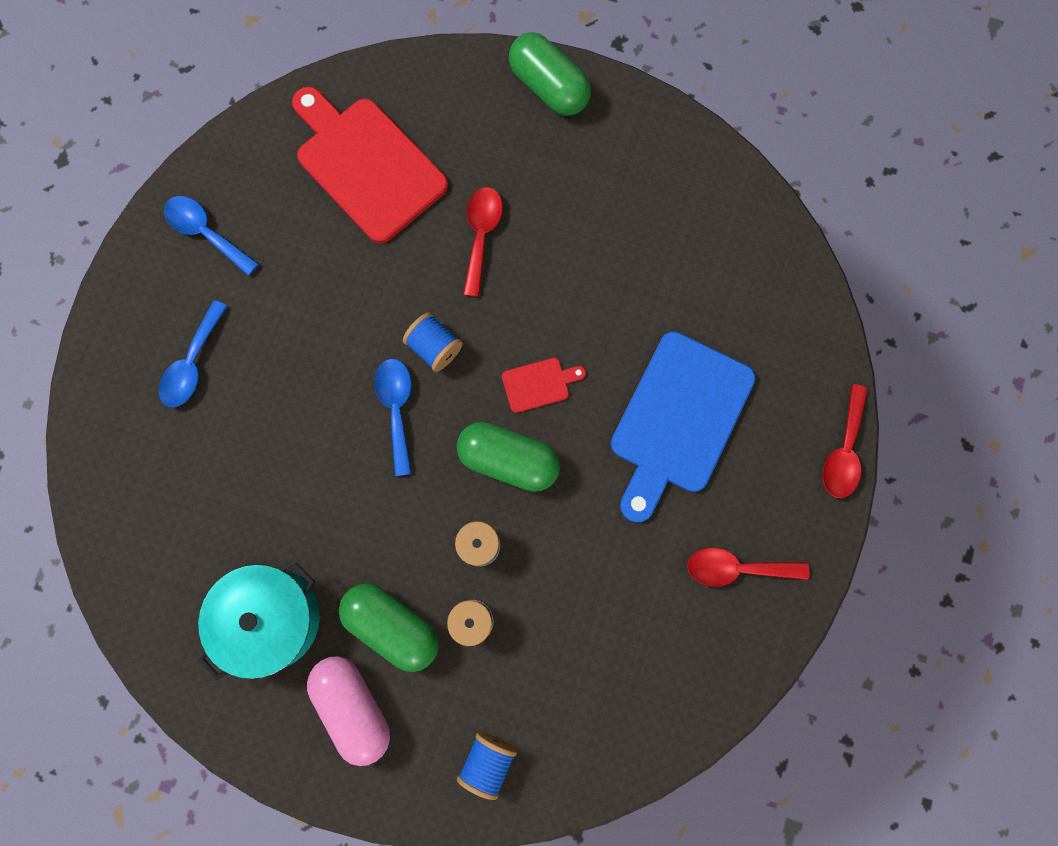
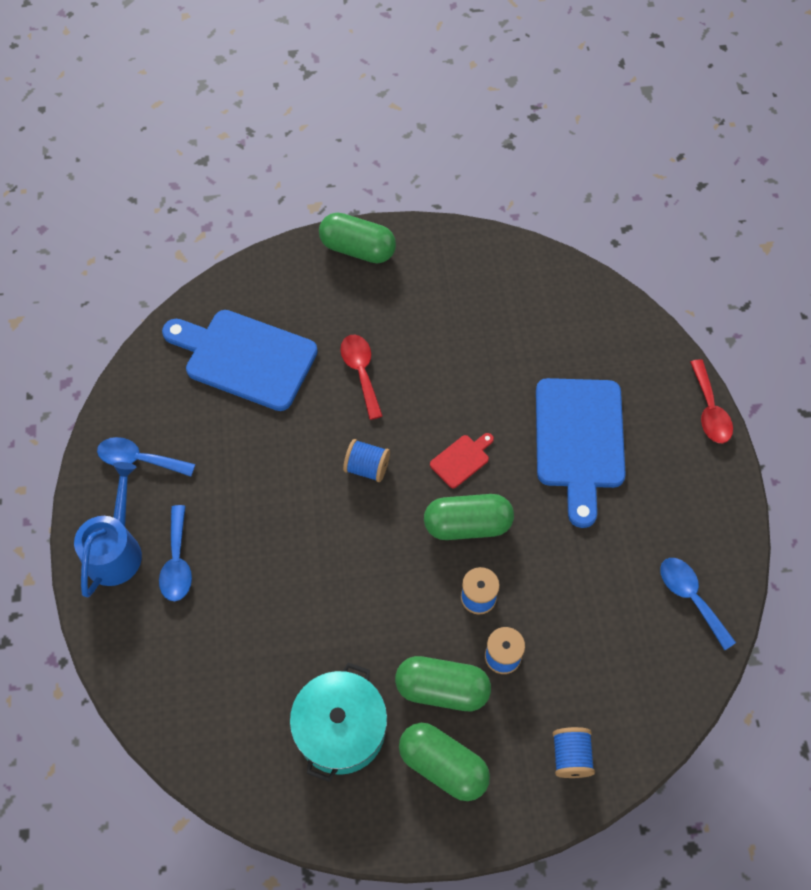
camera: 25 degrees left, 15 degrees down
(140, 321) = (116, 548): none -> blue watering can
(353, 706) = (443, 765): pink capsule -> green capsule
(367, 165) = (245, 358): red cutting board -> blue cutting board
(396, 408) = (360, 525): blue spoon -> blue spoon (690, 597)
(736, 568) = (679, 526): red spoon -> none

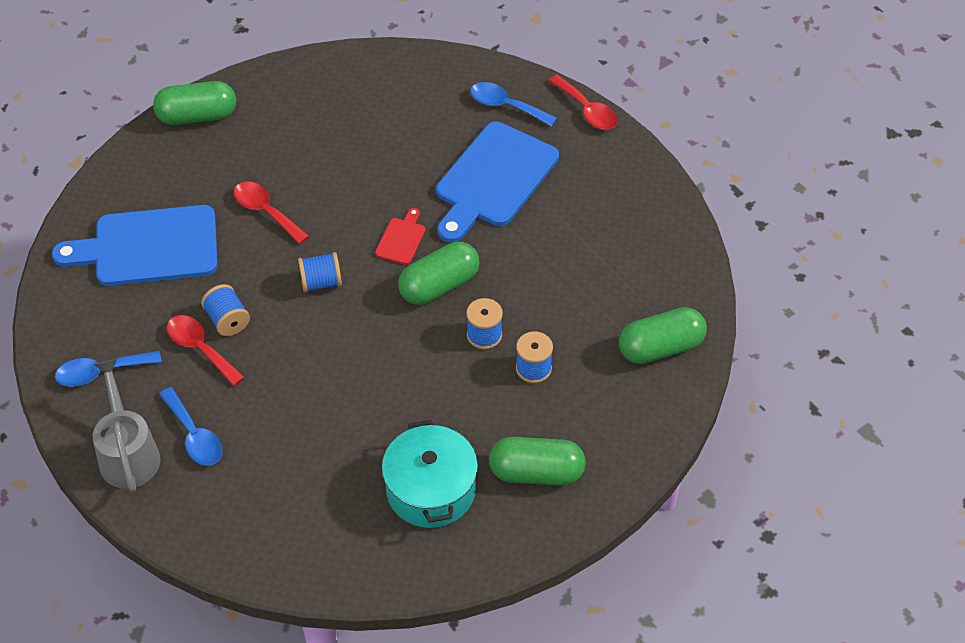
camera: 30 degrees left, 10 degrees down
(116, 548) = (128, 452): blue watering can -> grey watering can
(230, 479) = (200, 348): none -> red spoon
(442, 689) = (498, 417): green capsule -> green capsule (660, 348)
(571, 756) = (636, 413): blue spool -> blue spool (227, 320)
(579, 440) = (493, 180): blue cutting board -> blue cutting board turned 60 degrees clockwise
(690, 597) = (659, 253): blue spoon -> blue spoon (506, 106)

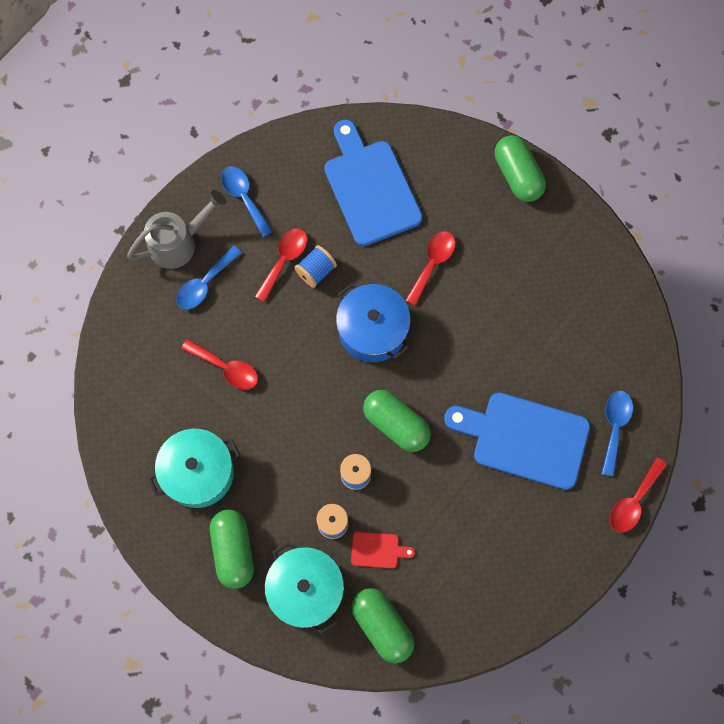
camera: 75 degrees right, 20 degrees up
(311, 435) = (226, 368): none -> red spoon
(321, 282) = (372, 330): blue spool -> blue pot
(401, 239) = (436, 380): red cutting board -> red cutting board (378, 550)
(602, 410) = (305, 590): none -> turquoise pot

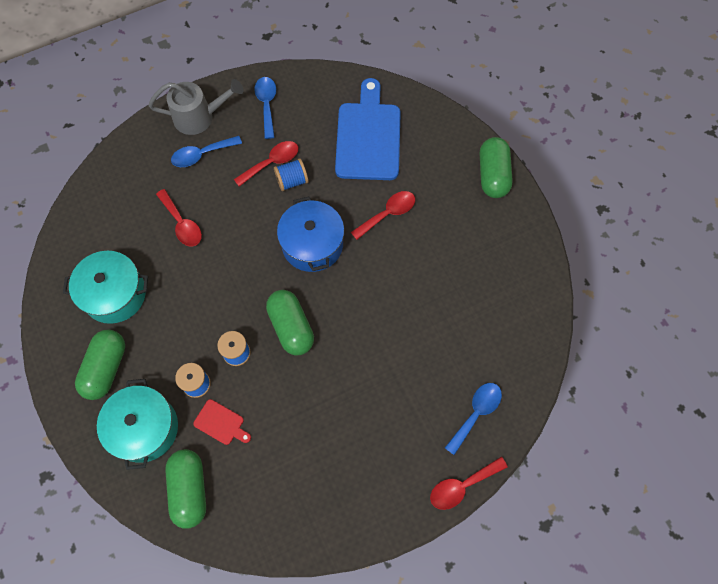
camera: 25 degrees right, 5 degrees down
(524, 439) = (392, 387): blue cutting board -> none

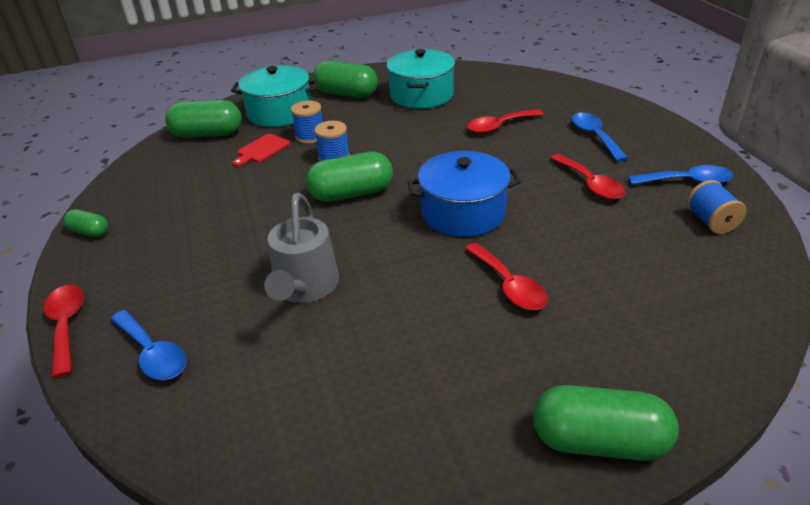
camera: 100 degrees right, 30 degrees down
(200, 117) = (651, 135): grey watering can -> grey watering can (304, 288)
(292, 181) = (562, 199): blue spool -> blue spool (710, 222)
(357, 529) = (90, 232): none -> green capsule
(368, 136) = (655, 273): blue cutting board -> none

